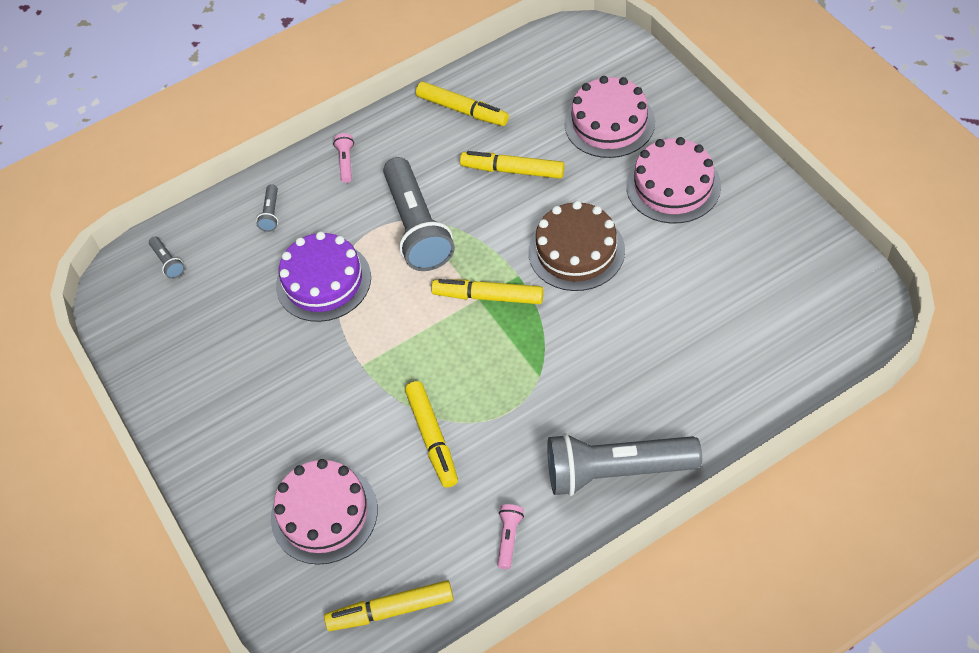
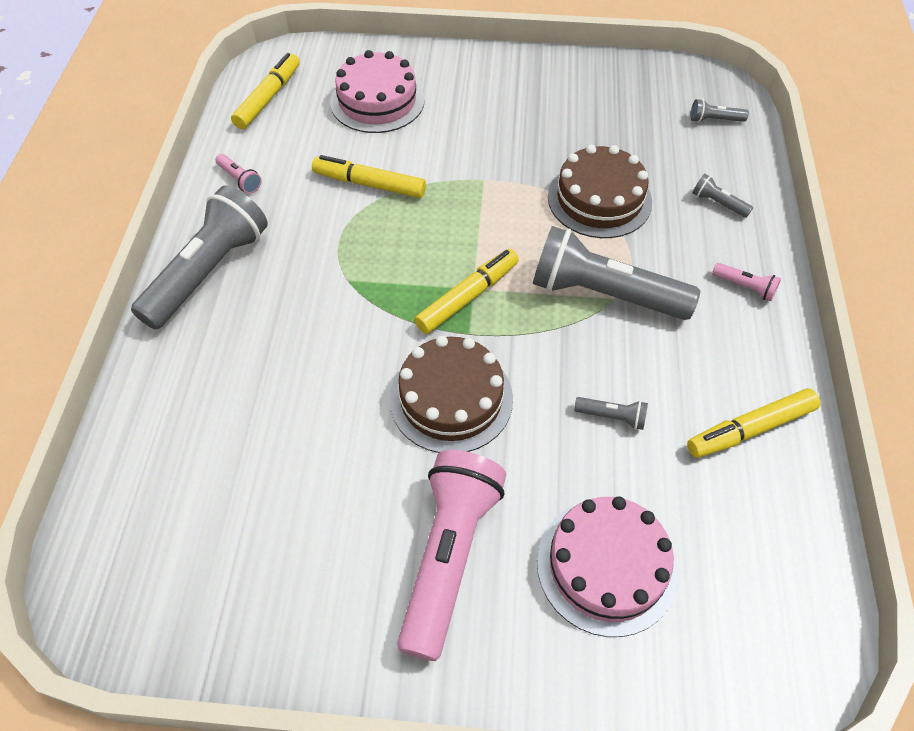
camera: 120 degrees right, 0 degrees up
(323, 281) = (599, 199): purple cake -> brown cake
(513, 170) = (612, 417): yellow marker -> grey flashlight
(673, 186) = (449, 556): pink cake -> pink flashlight

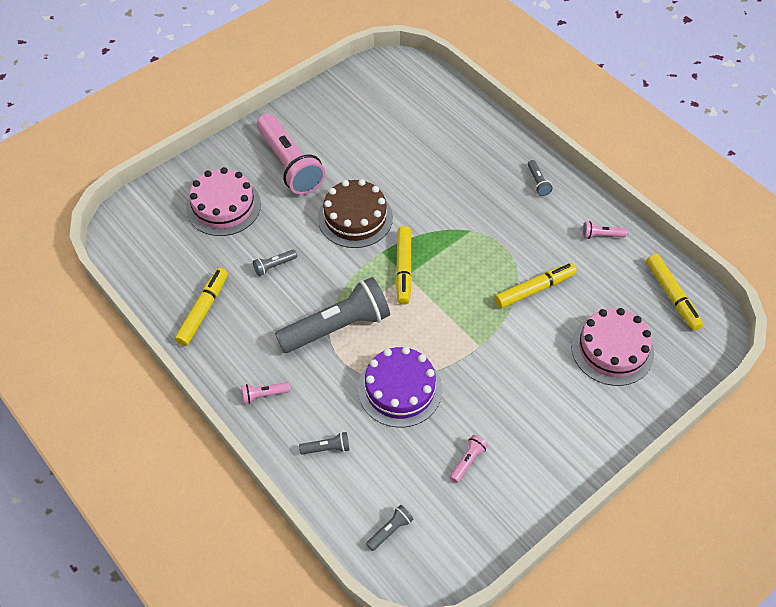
camera: 135 degrees right, 0 degrees up
(208, 272) = (537, 182): grey flashlight -> grey flashlight, size x0.41
(599, 117) = (467, 461): none -> pink flashlight
(599, 199) = (400, 389): brown cake -> purple cake

